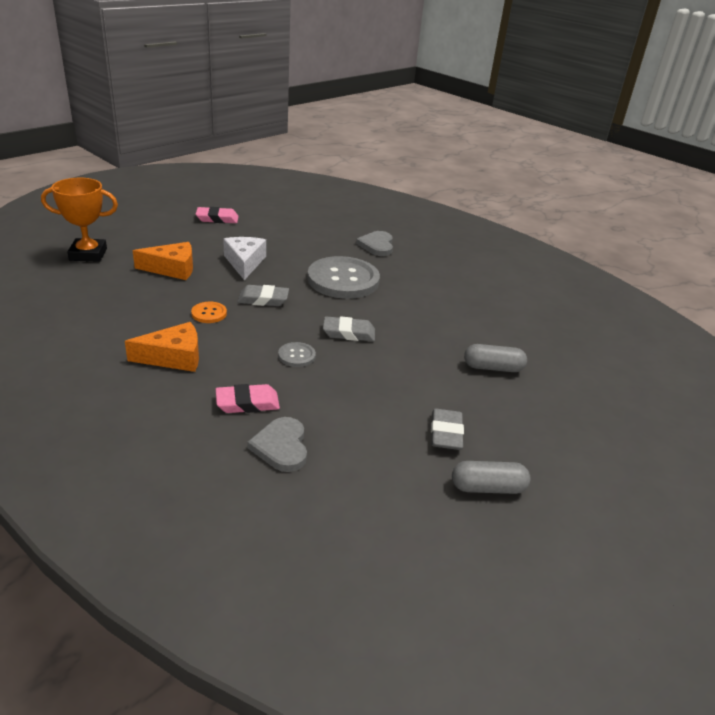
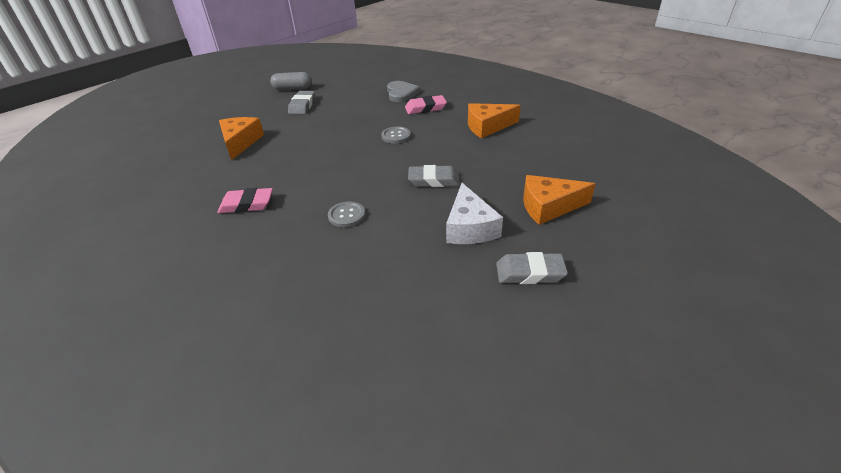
camera: 175 degrees left, 5 degrees up
(88, 254) = (662, 216): orange trophy -> none
(209, 313) = (479, 161): orange button -> none
(217, 219) = (555, 326): pink eraser -> pink eraser (247, 204)
(343, 280) = (346, 215): grey button -> grey button, size x0.43
(348, 333) = (351, 157): grey eraser -> grey eraser (530, 272)
(377, 245) = (281, 290): grey heart -> none
(493, 368) = (240, 142): grey capsule -> orange cheese

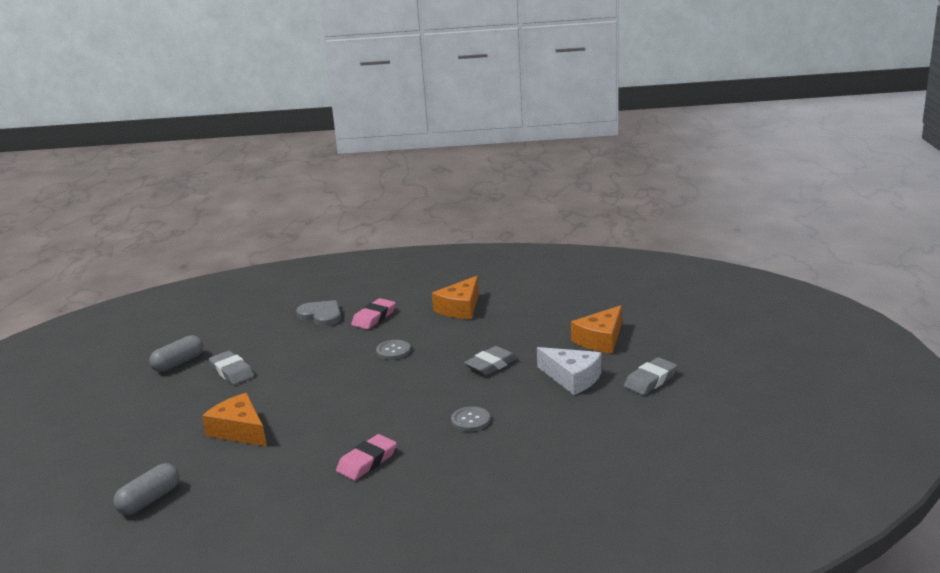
camera: 45 degrees left, 15 degrees down
(140, 159) = (149, 500): none -> grey capsule

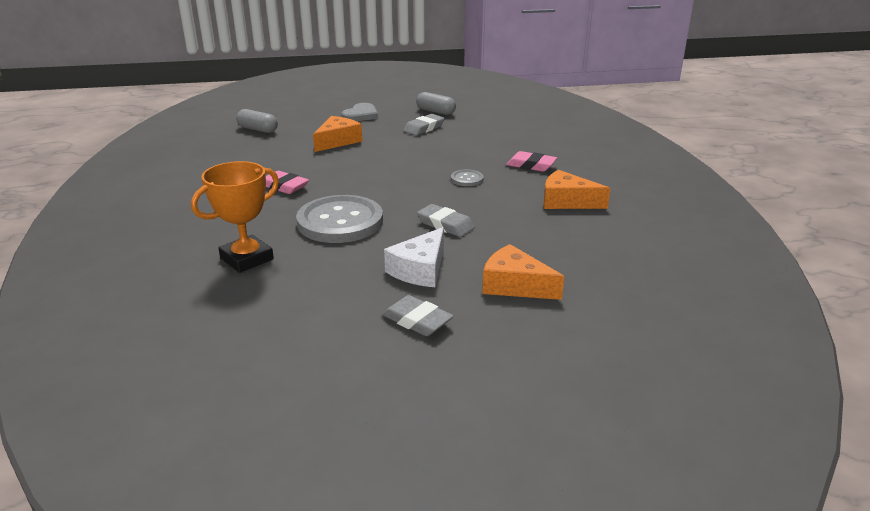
camera: 80 degrees right, 5 degrees up
(321, 315) = (528, 145): grey heart -> grey heart (361, 115)
(470, 420) = (340, 222): grey button -> grey button, size x2.32
(540, 471) = (247, 259): none -> orange trophy

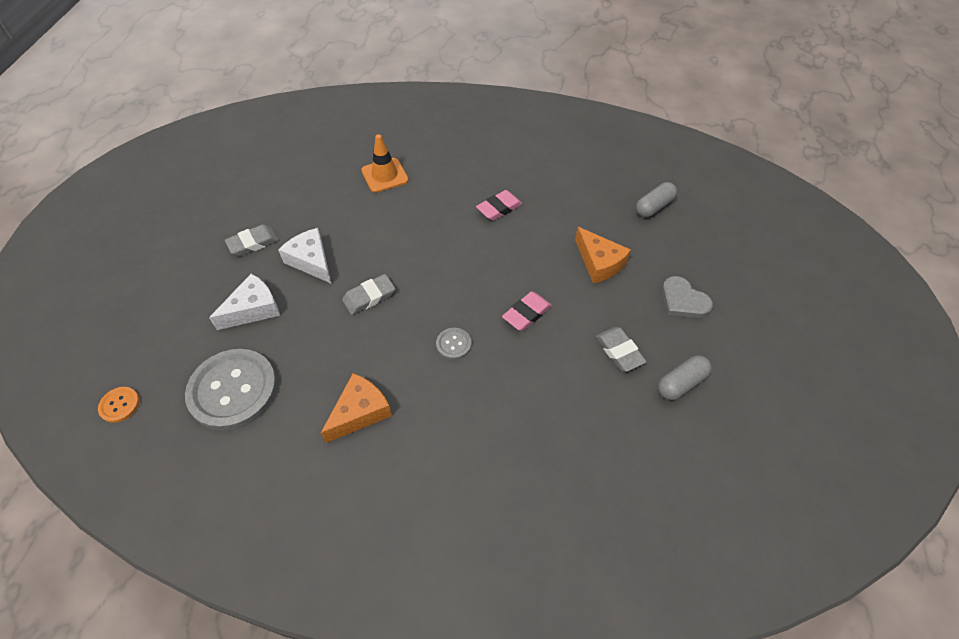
camera: 110 degrees right, 25 degrees up
(247, 259) = (385, 175): orange trophy -> orange traffic cone
(340, 222) = (413, 231): grey button -> grey button (233, 390)
(514, 285) = (253, 309): orange cheese -> white cheese
(531, 165) = (462, 419): pink eraser -> pink eraser (526, 313)
(706, 327) = (119, 405): none -> orange button

